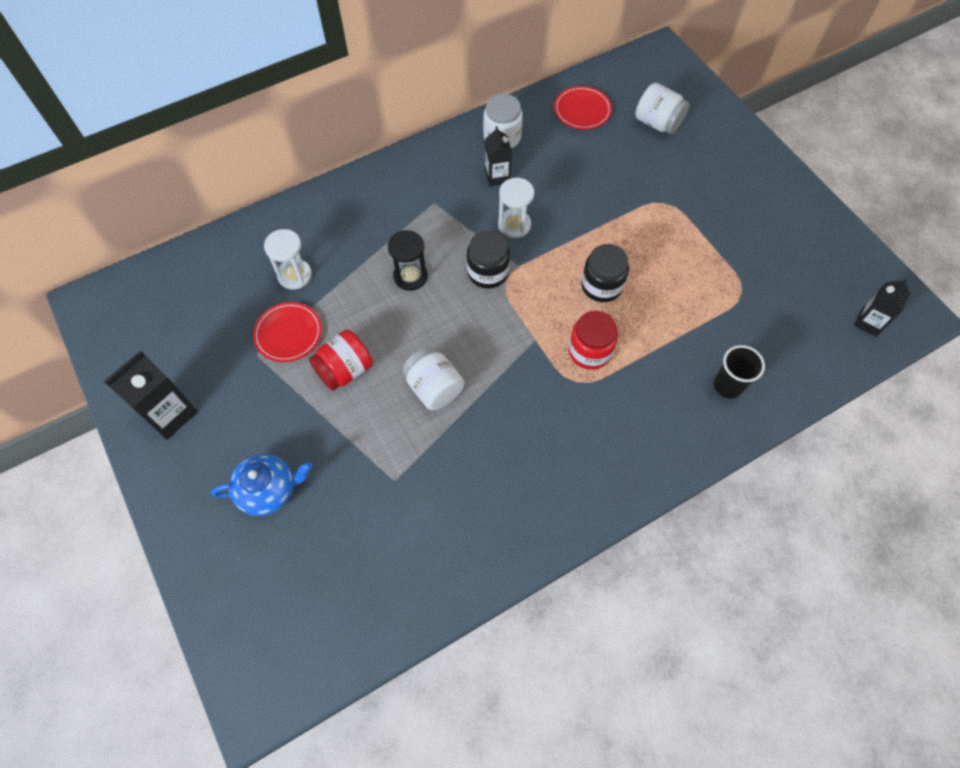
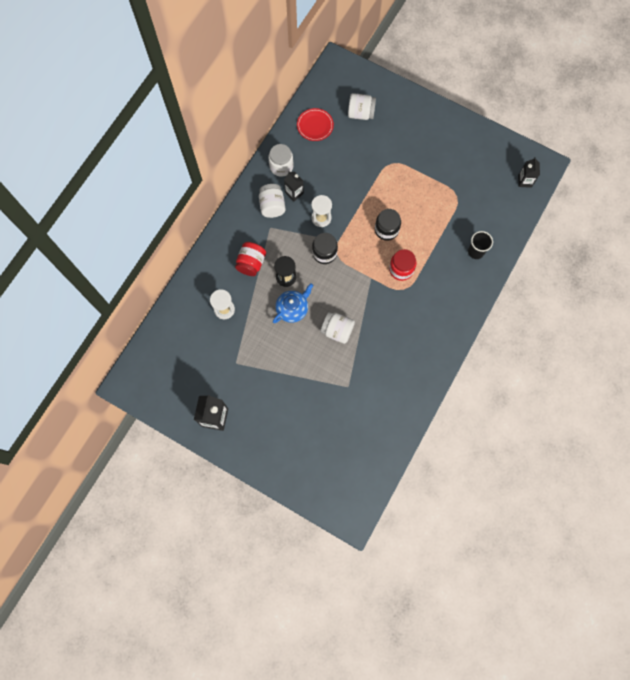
camera: 30 degrees left, 10 degrees up
(268, 490) = (291, 425): blue teapot -> blue teapot (292, 309)
(288, 333) = (244, 343): red plate -> none
(345, 370) = (287, 346): red jar -> red jar (251, 263)
(455, 179) = (272, 206): none -> white jar

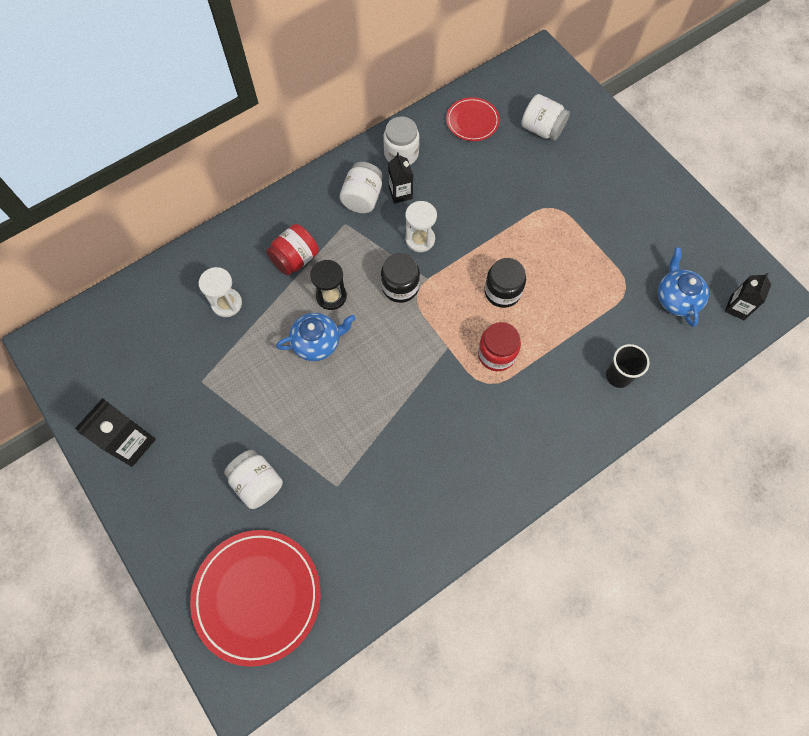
camera: 25 degrees right, 5 degrees down
(335, 466) = (257, 596): none -> red plate
(337, 330) = (363, 399): white jar -> white jar (257, 483)
(488, 190) = (676, 298): none -> blue teapot

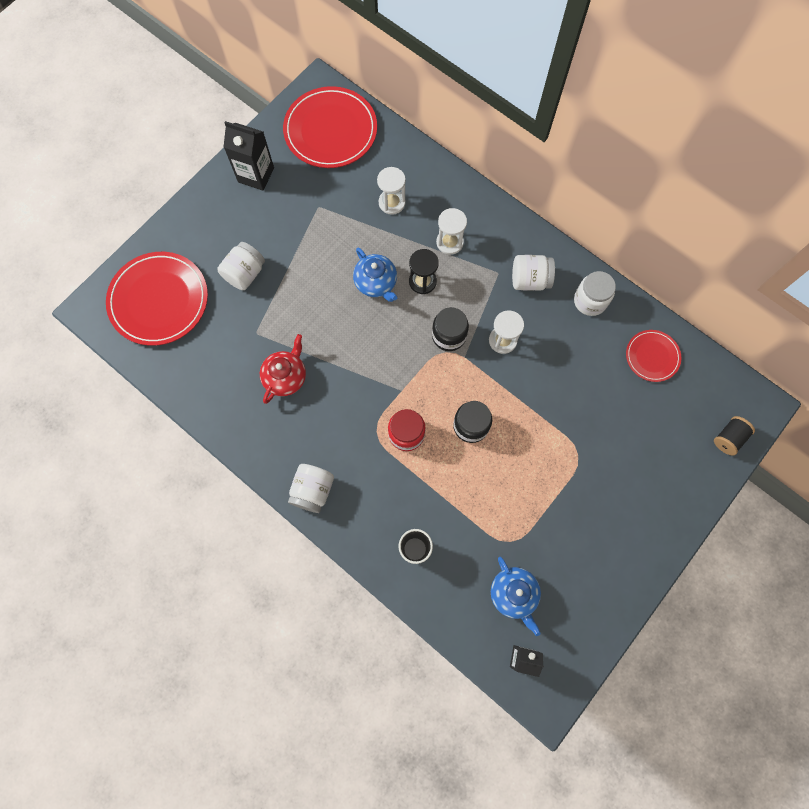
camera: 75 degrees right, 5 degrees up
(108, 345) = (330, 130): none -> red plate
(295, 259) = (449, 242): red jar -> white hourglass
(400, 193) = (546, 311): black carton -> none
(400, 464) = (286, 377): none -> red teapot
(542, 129) = (667, 425): white jar -> white jar (313, 490)
(564, 88) = (728, 438): none -> black spool
(676, 298) = (513, 594): blue teapot -> blue teapot turned 90 degrees clockwise

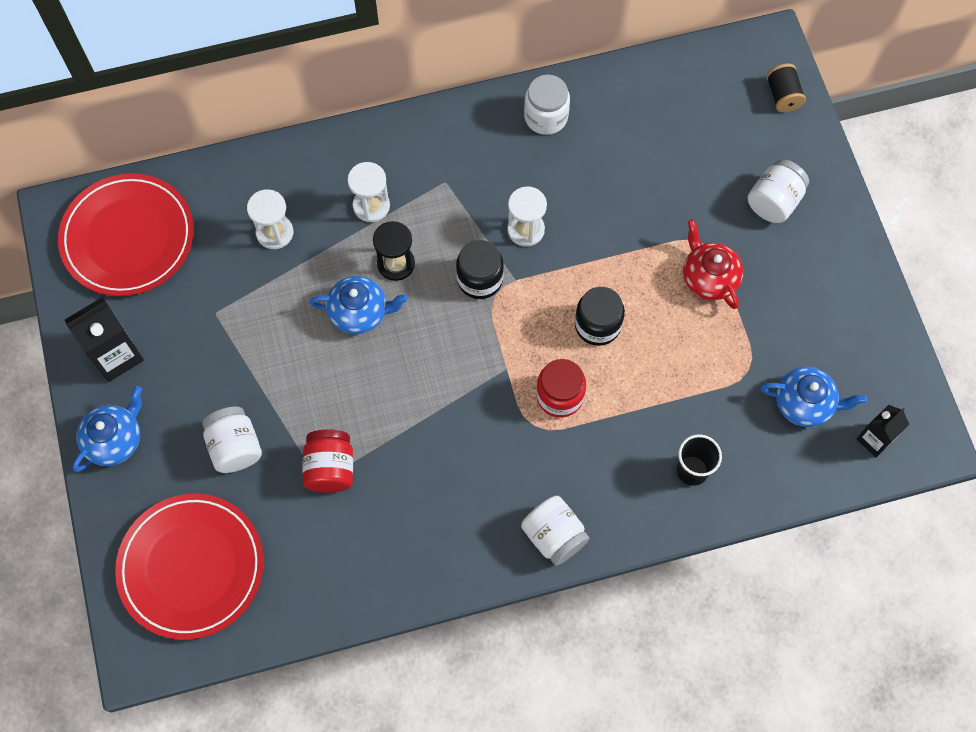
camera: 55 degrees left, 5 degrees down
(206, 209) = (115, 440): none -> blue teapot
(267, 333) = (330, 468): none -> red jar
(286, 377) = (399, 481): red teapot -> red teapot (709, 278)
(529, 280) = (478, 157): white jar -> white jar (774, 202)
(652, 356) = (649, 102): red plate -> none

